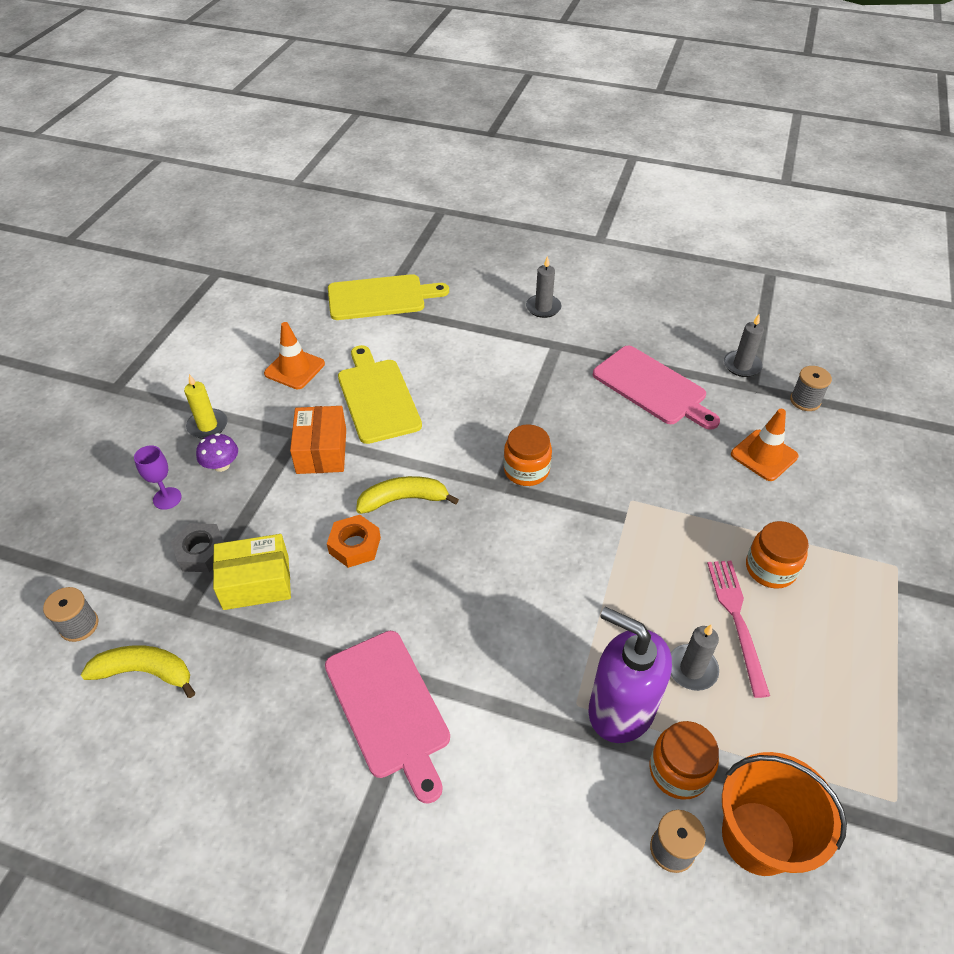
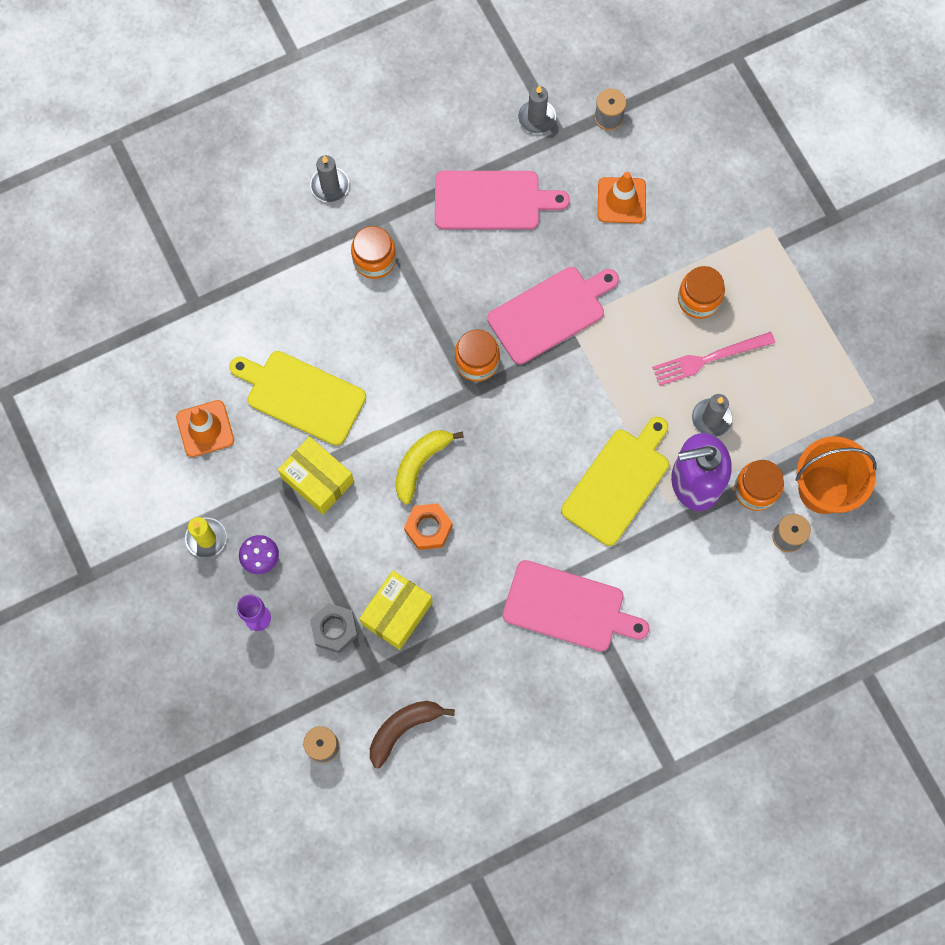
camera: 45 degrees left, 25 degrees up
(145, 672) = (403, 729): yellow banana -> brown banana
(321, 451) = (317, 480): orange box -> yellow box
(380, 297) = (184, 293): yellow cutting board -> yellow cutting board (618, 482)
(524, 362) = (374, 260): none -> orange jar
(622, 482) = (550, 313): none -> pink cutting board
(737, 620) = (709, 359): pink fork -> pink fork turned 60 degrees counterclockwise

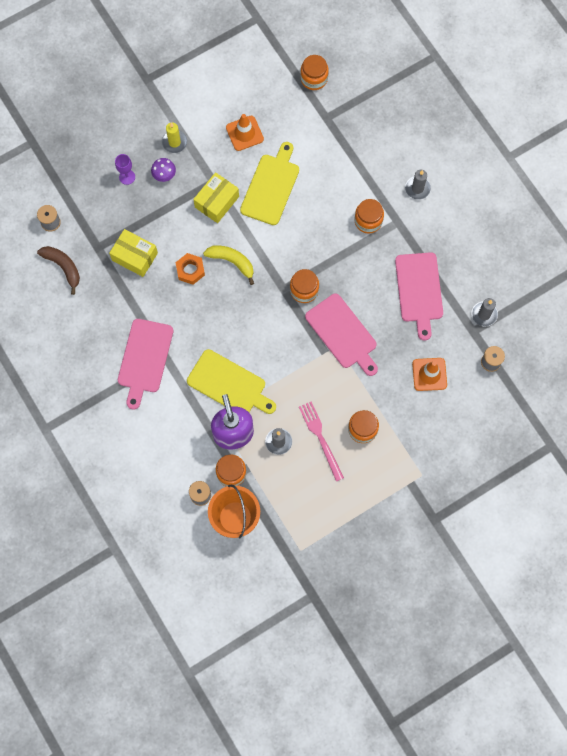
camera: 85 degrees right, 0 degrees up
(125, 316) = (314, 78): none -> orange jar
(334, 629) = (122, 221): grey nut -> none

